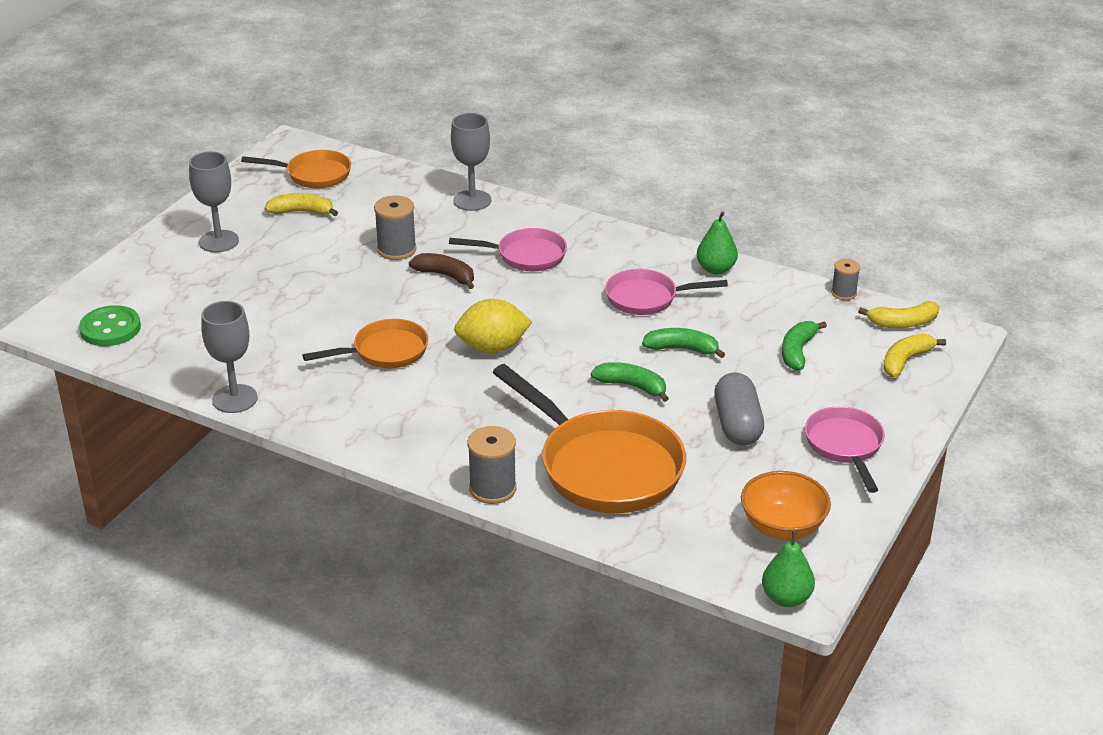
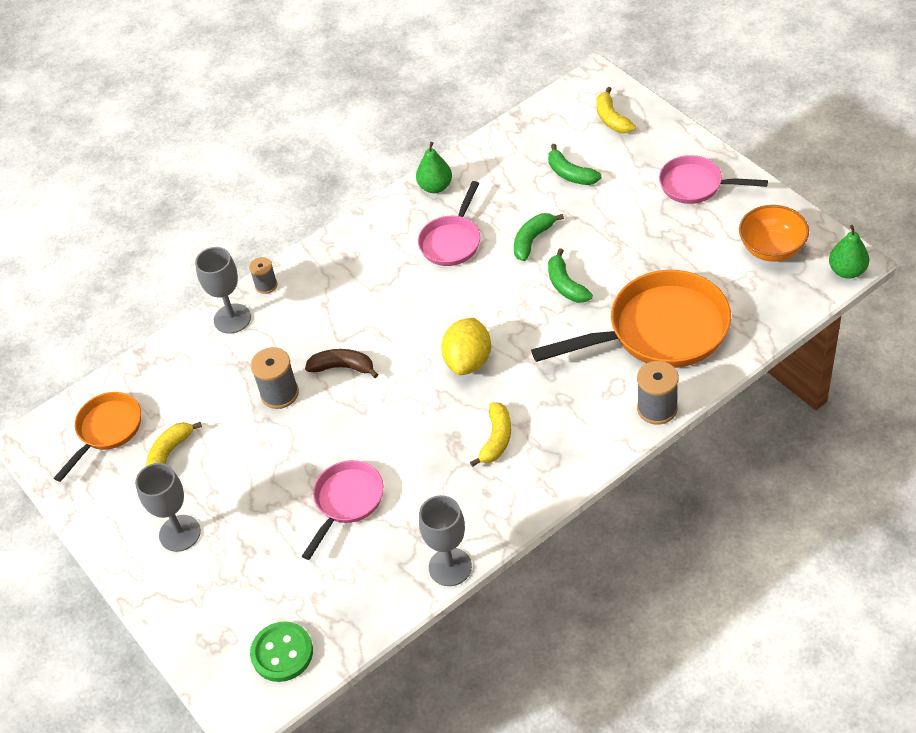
camera: 60 degrees left, 15 degrees up
(385, 352) = (435, 438): orange pan -> none
(445, 276) = (342, 367): brown banana -> brown banana turned 45 degrees clockwise
(526, 256) = (344, 303): pink pan -> pink pan (346, 502)
(632, 386) = (566, 285): green banana -> green banana turned 75 degrees counterclockwise
(737, 425) = (643, 237): grey capsule -> none
(843, 293) = (510, 123): grey spool -> grey spool (266, 285)
(903, 323) = (565, 104): yellow banana -> yellow banana (496, 439)

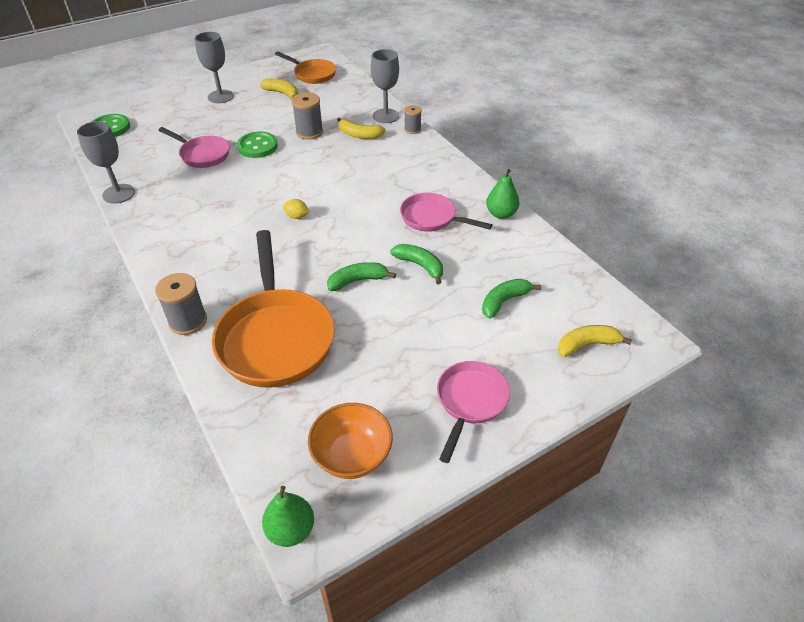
camera: 90 degrees right, 5 degrees down
(320, 443) = (257, 146): none -> green button
(342, 367) = (320, 158): brown banana -> none
(468, 361) = (297, 216): yellow lemon -> yellow lemon, size x0.49
(496, 439) = (213, 224): yellow banana -> yellow banana (359, 135)

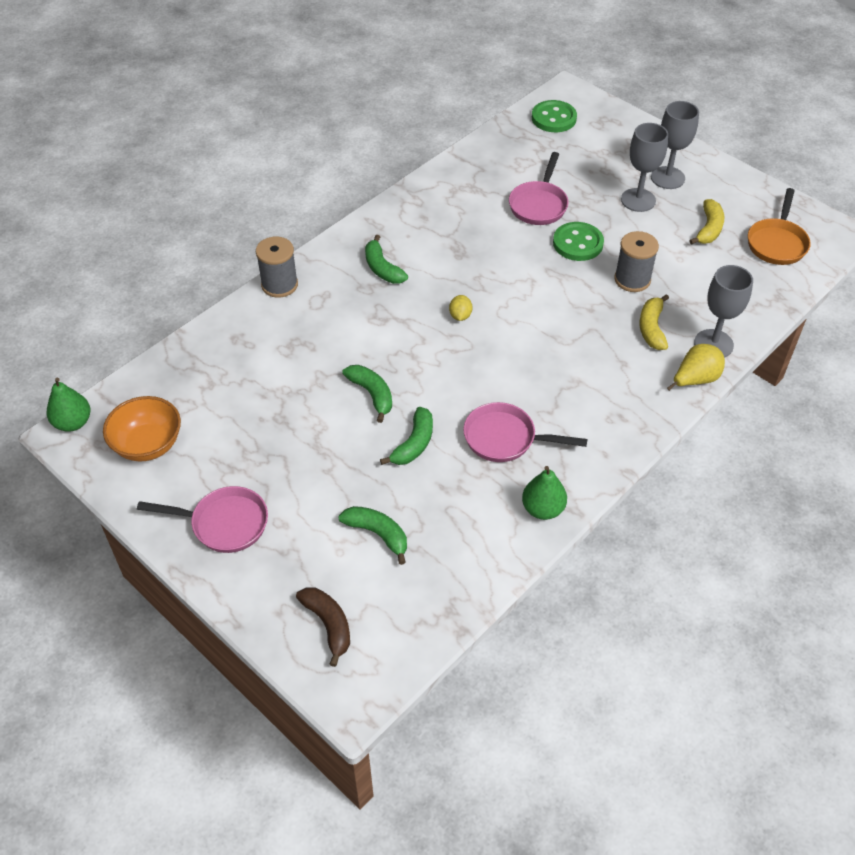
camera: 75 degrees right, 5 degrees up
(118, 194) = (443, 170): grey goblet -> grey goblet (638, 200)
(213, 250) = (382, 268): none -> green banana
(275, 337) = (275, 352): orange pan -> none
(412, 129) = (695, 380): grey spool -> yellow pear
(432, 218) = (505, 438): pink pan -> pink pan turned 90 degrees counterclockwise
(586, 345) = (328, 625): yellow banana -> brown banana

